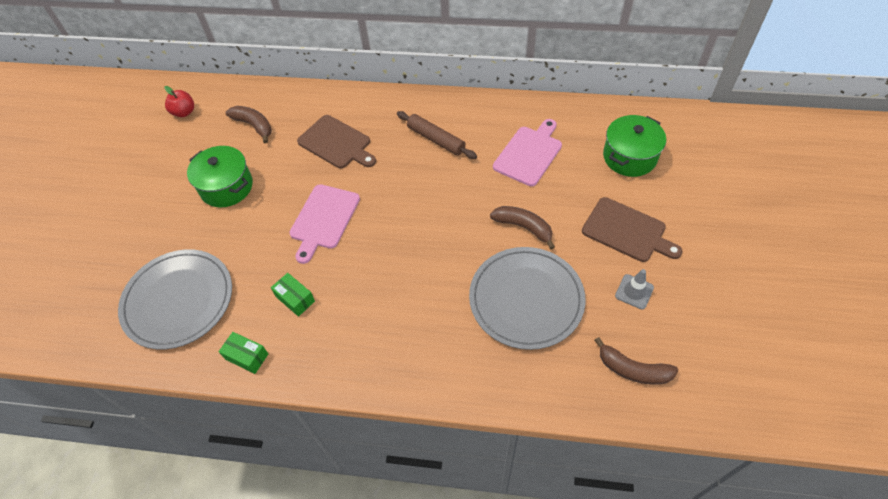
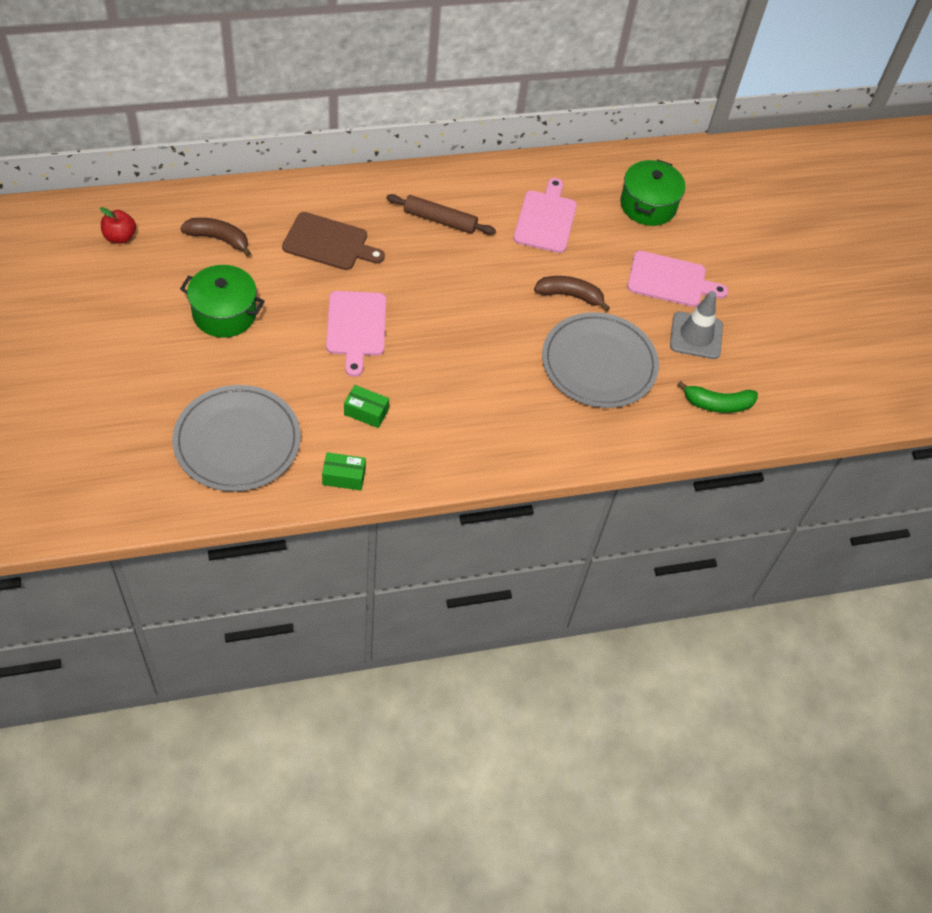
camera: 30 degrees left, 0 degrees up
(627, 231) = (670, 280): brown cutting board -> pink cutting board
(633, 369) = (717, 404): brown banana -> green banana
(634, 291) = (696, 336): grey traffic cone -> grey traffic cone, size x1.60

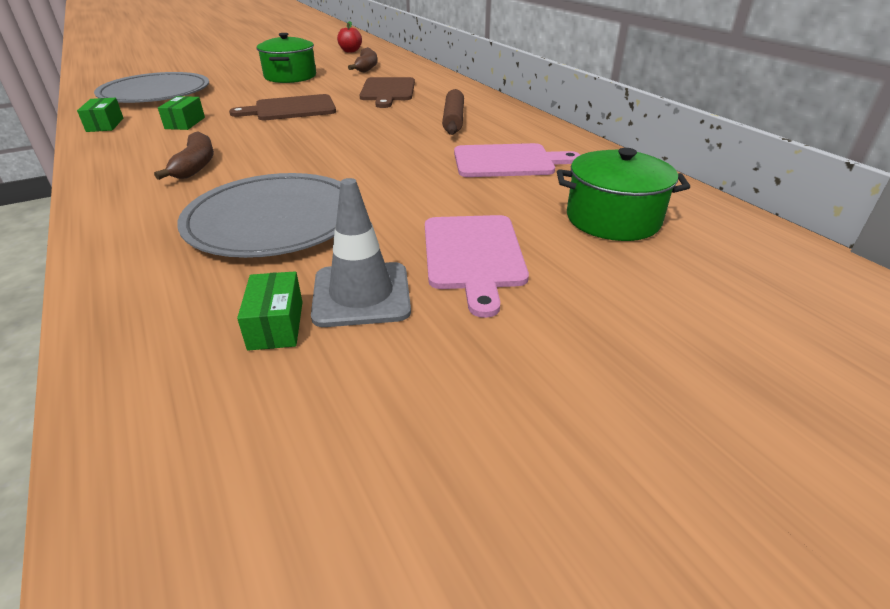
camera: 80 degrees right, 20 degrees down
(356, 327) = (291, 109): pink cutting board -> brown cutting board
(570, 295) = (389, 188): brown banana -> brown banana (196, 166)
(713, 373) = (276, 325): none -> green box
(717, 404) = (196, 339): green banana -> none

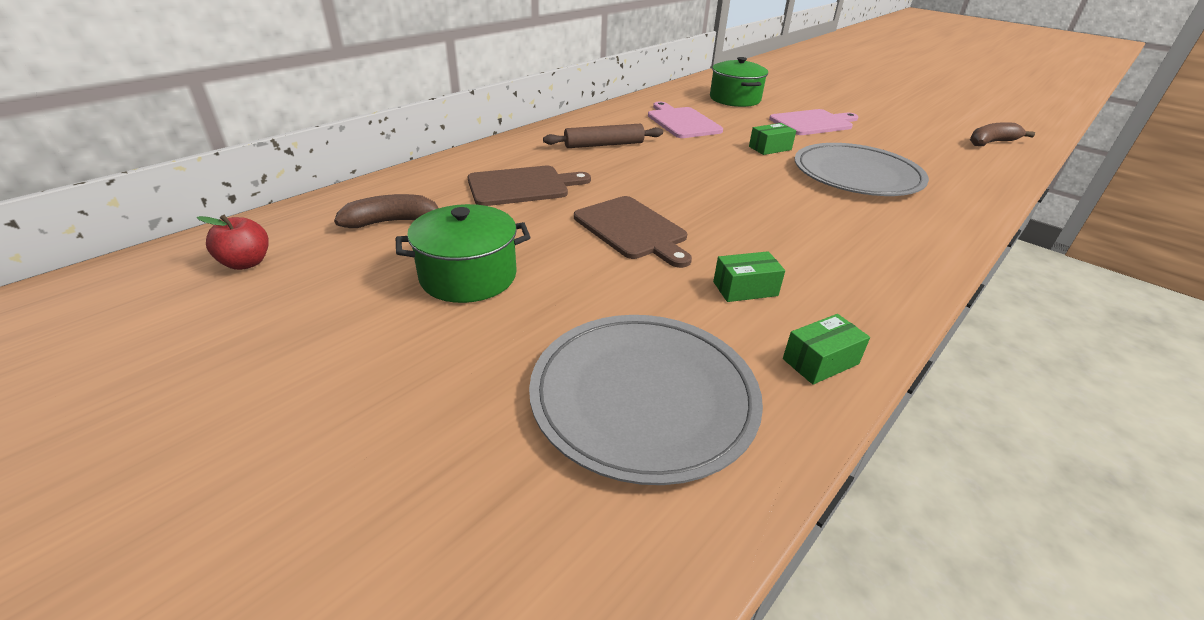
camera: 110 degrees left, 0 degrees up
(196, 166) = (831, 232): brown banana -> brown banana (991, 142)
(276, 325) = (928, 152): green box -> green box (770, 148)
(361, 294) = (880, 140): grey traffic cone -> none

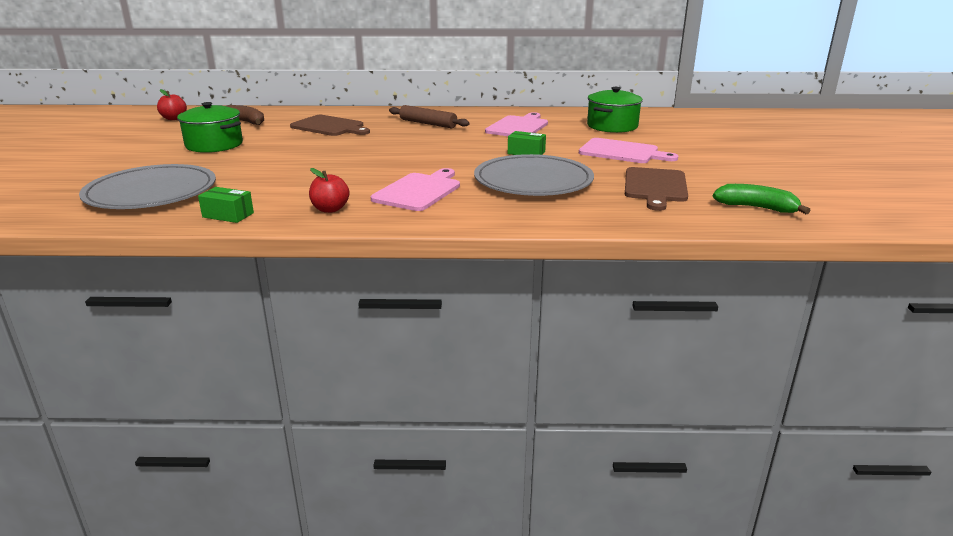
camera: 50 degrees right, 10 degrees down
(632, 230) = (317, 155): brown cutting board -> brown cutting board (655, 187)
(745, 289) = (286, 188): green box -> none
(838, 226) = (419, 191): none -> pink cutting board
(857, 289) = (330, 209): none -> red apple
(991, 142) = (756, 208): brown banana -> green banana

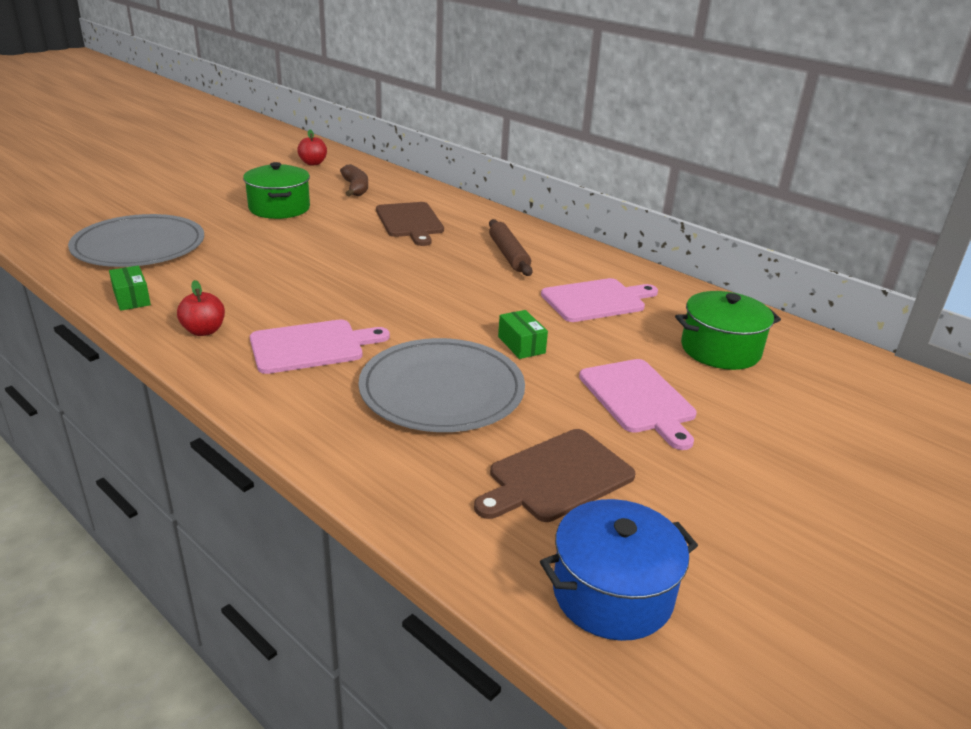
camera: 40 degrees right, 5 degrees up
(756, 208) = (612, 593): green banana -> blue pot

